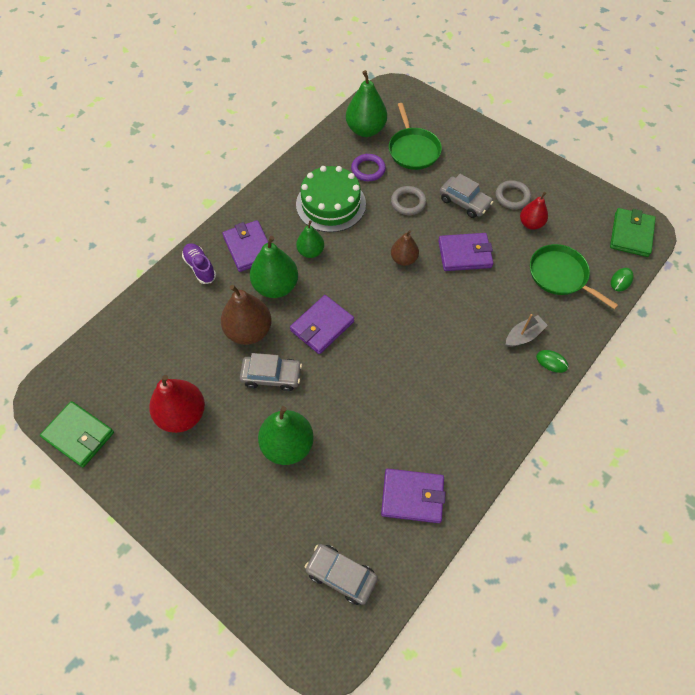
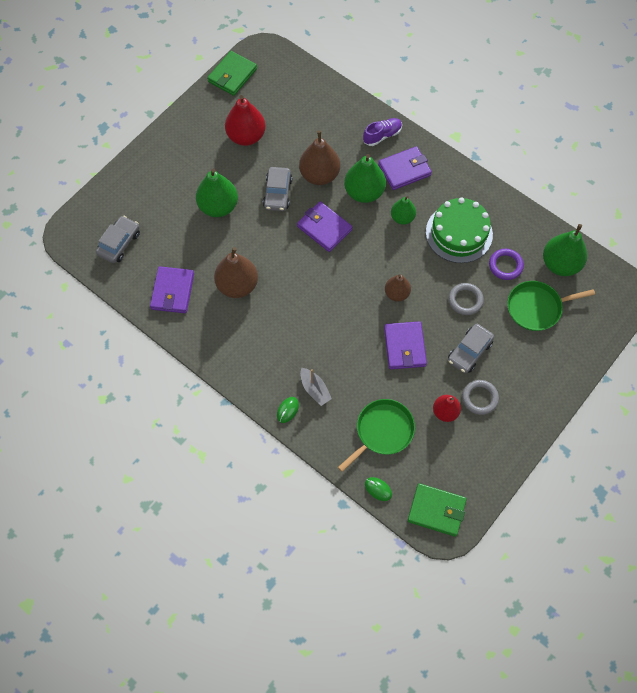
camera: 90 degrees right, 5 degrees up
(400, 418) = (237, 285): none -> brown pear

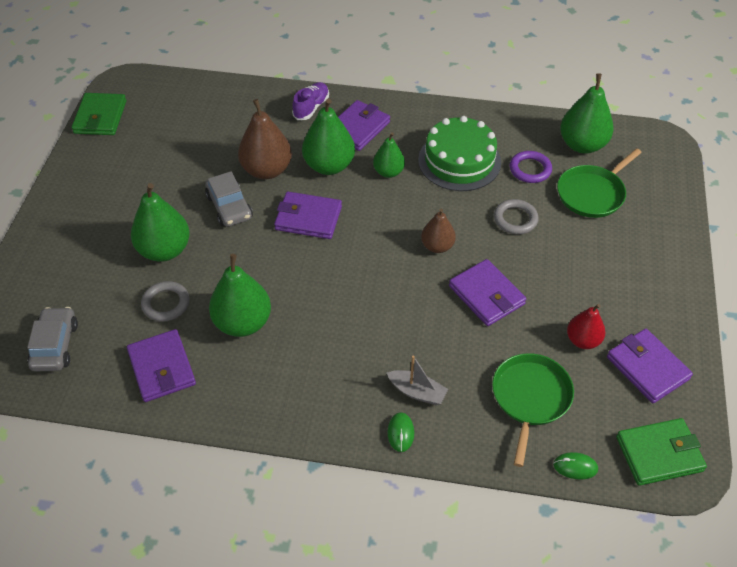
camera: 30 degrees left, 15 degrees down
(237, 285) = (243, 323): brown pear -> green pear
(246, 136) = (154, 167): red pear -> none
(469, 351) = (559, 266): grey car -> none
(473, 453) = (647, 368): none -> purple wallet
(479, 398) = (607, 307): grey ring -> grey ring (166, 304)

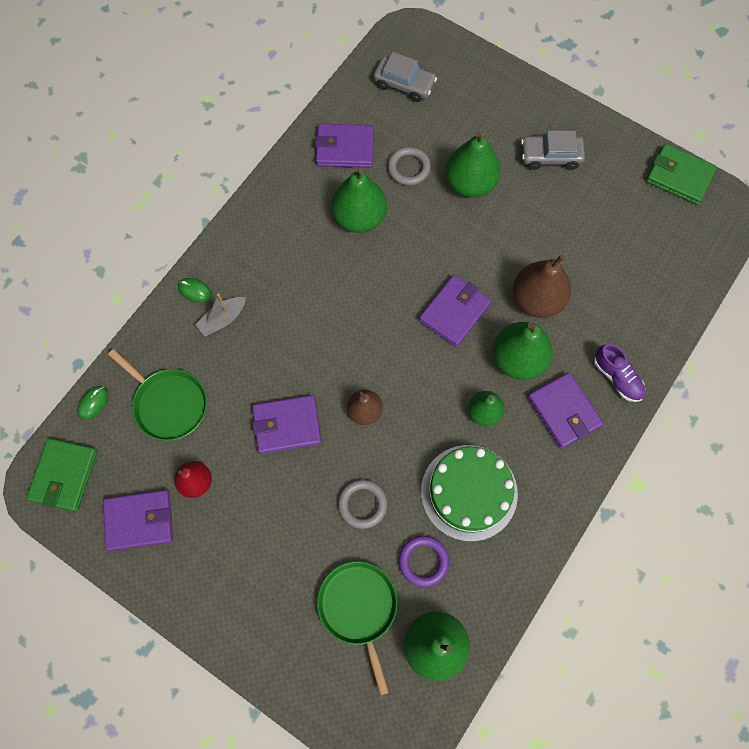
camera: 115 degrees right, 20 degrees up
(229, 207) = (500, 250): grey car -> grey car (550, 156)

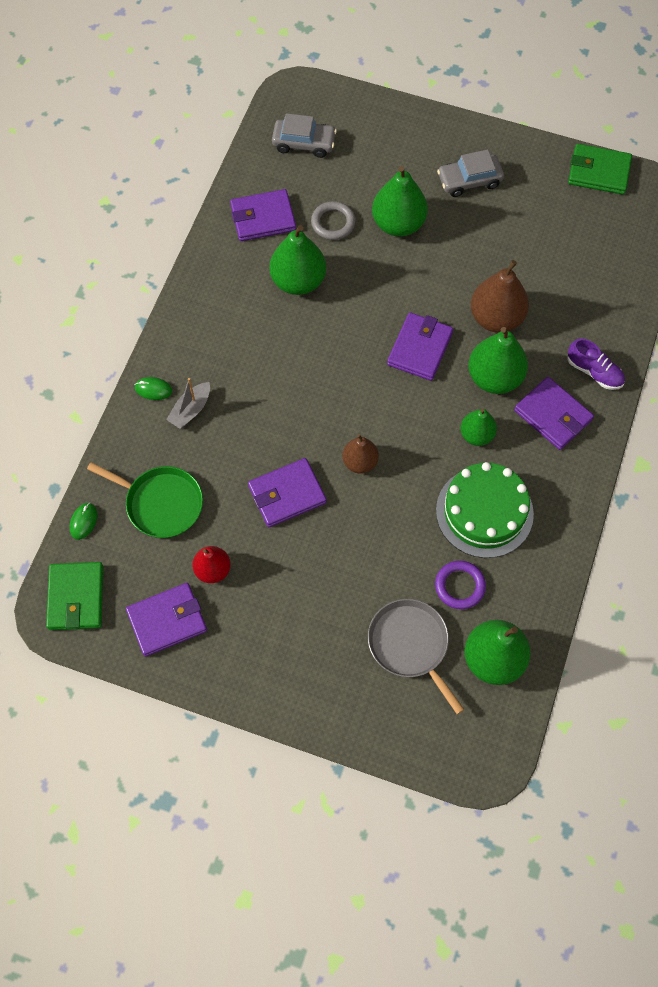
camera: 15 degrees left, 5 degrees down
(359, 608) = (410, 645): green pan -> grey pan
(362, 504) = (384, 549): grey ring -> none

